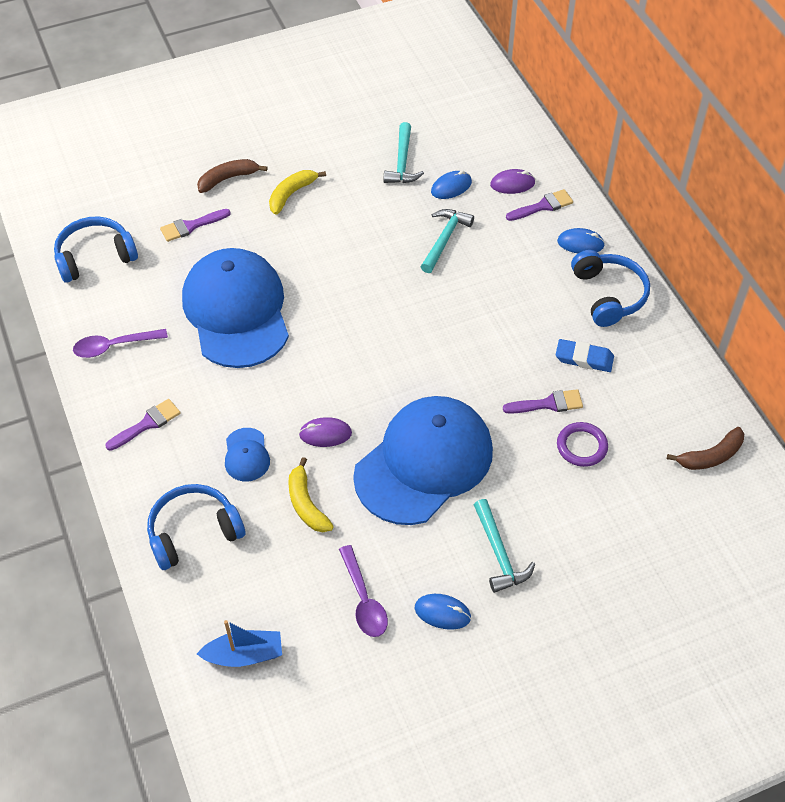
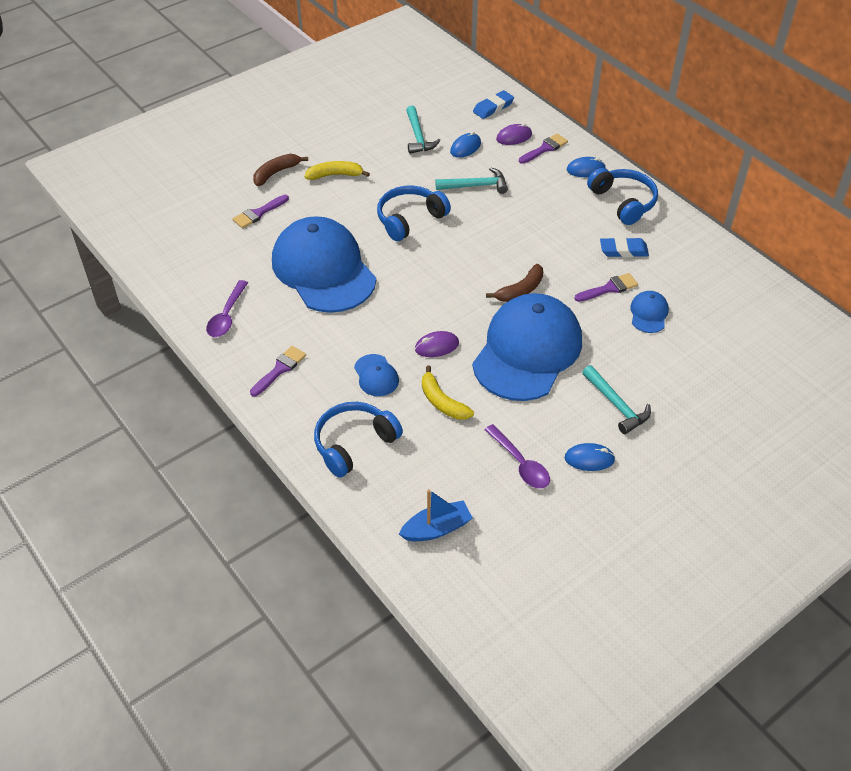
camera: 15 degrees left, 5 degrees down
(95, 257) = (183, 251): blue headphones -> blue headphones (410, 219)
(114, 346) = (227, 316): purple spoon -> purple spoon turned 45 degrees counterclockwise
(291, 194) = (335, 175): yellow banana -> yellow banana turned 60 degrees clockwise
(444, 239) = (476, 186): turquoise hammer -> turquoise hammer turned 75 degrees clockwise
(503, 140) = (493, 107): none -> blue eraser
(581, 446) = (649, 313): purple ring -> blue cap
(710, 456) = (751, 300): brown banana -> brown banana (520, 290)

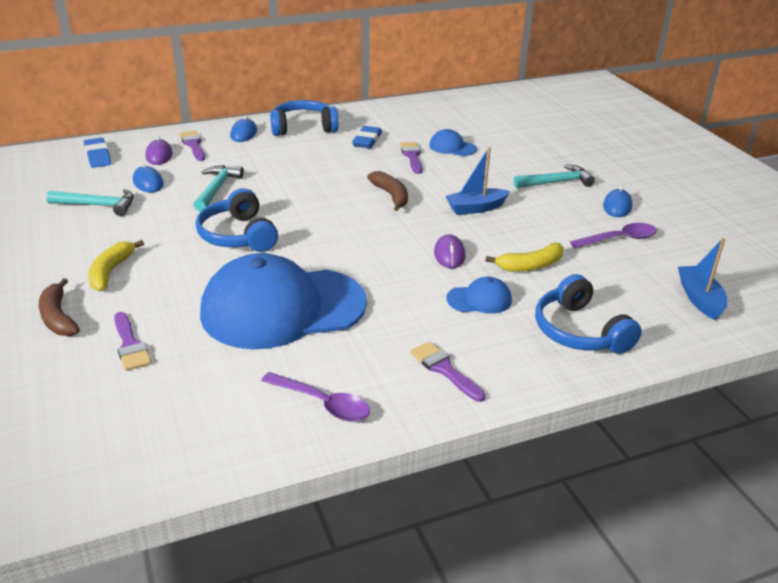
camera: 75 degrees left, 15 degrees down
(527, 351) = (476, 208): blue cap -> blue boat

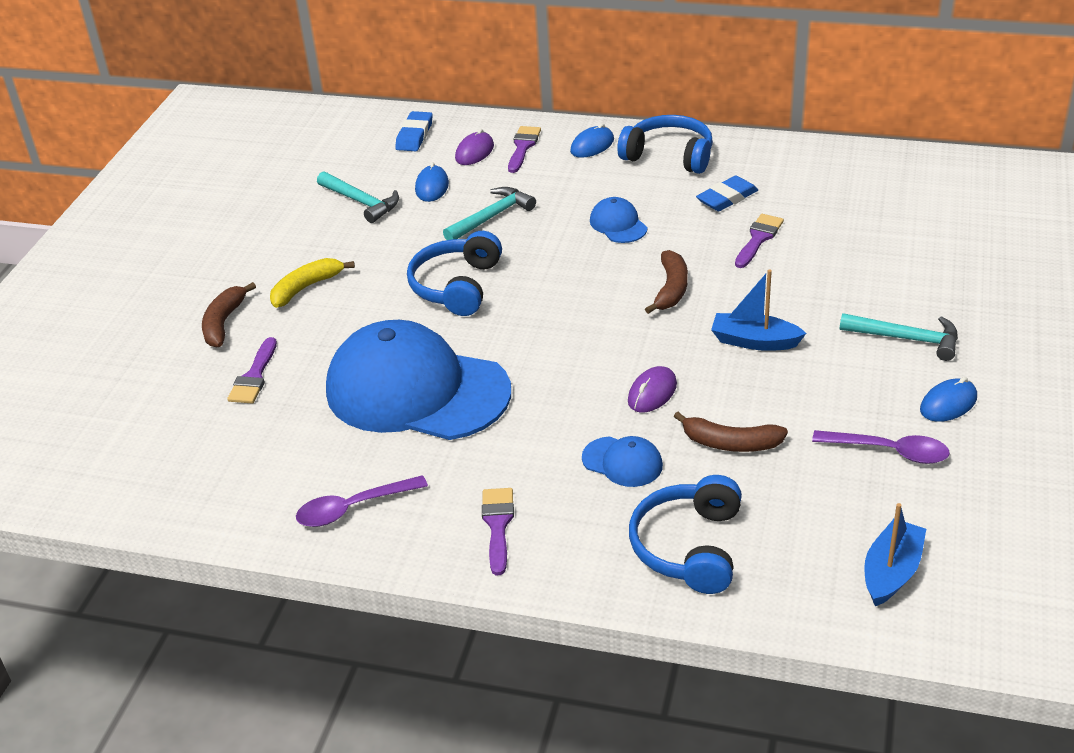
camera: 40 degrees right, 5 degrees up
(322, 403) = (353, 508): purple spoon -> purple spoon turned 90 degrees clockwise
(452, 147) = (826, 240): blue cap -> blue cap (618, 224)
(530, 265) = (730, 443): yellow banana -> brown banana

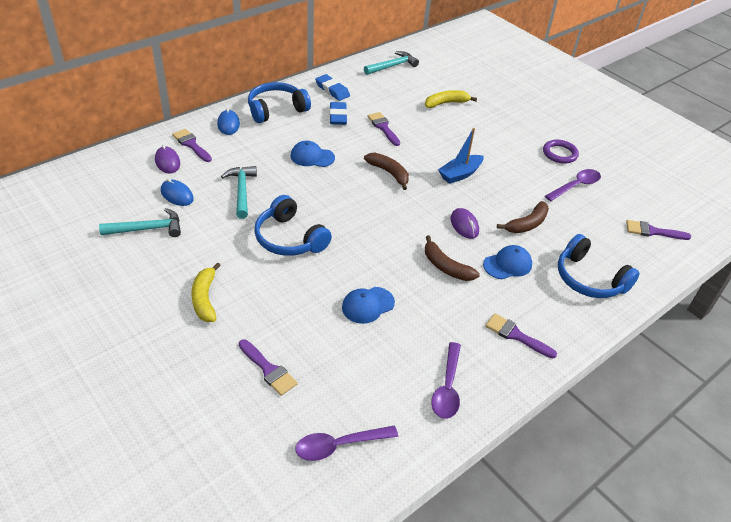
camera: 60 degrees left, 5 degrees up
(201, 471) = (339, 445): none -> purple spoon
(224, 323) = (190, 356): brown banana -> brown banana (446, 267)
(414, 135) = (111, 172): blue eraser -> blue eraser (332, 90)
(417, 390) = (367, 305): blue cap -> blue cap, size x0.41
(891, 572) = (652, 231): blue boat -> purple brush
(900, 256) = (446, 103): none -> yellow banana
(907, 339) = (506, 137): turquoise hammer -> turquoise hammer (392, 66)
(948, 404) = (560, 154): blue mouse -> purple ring

